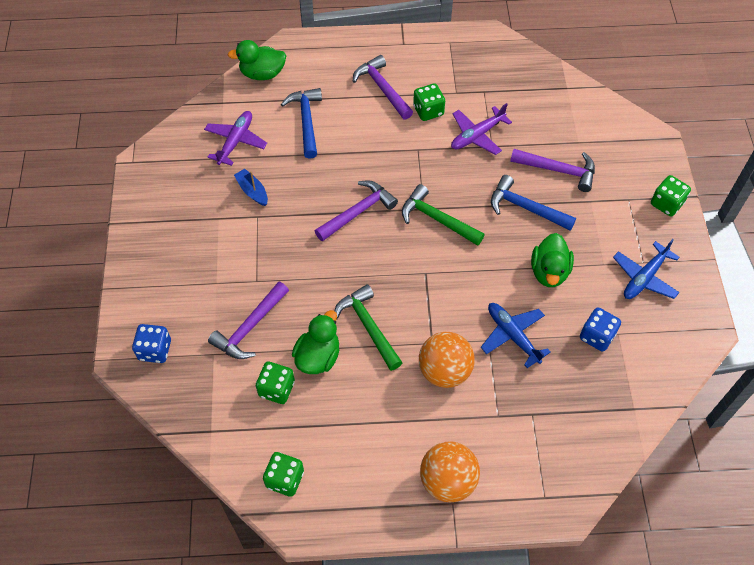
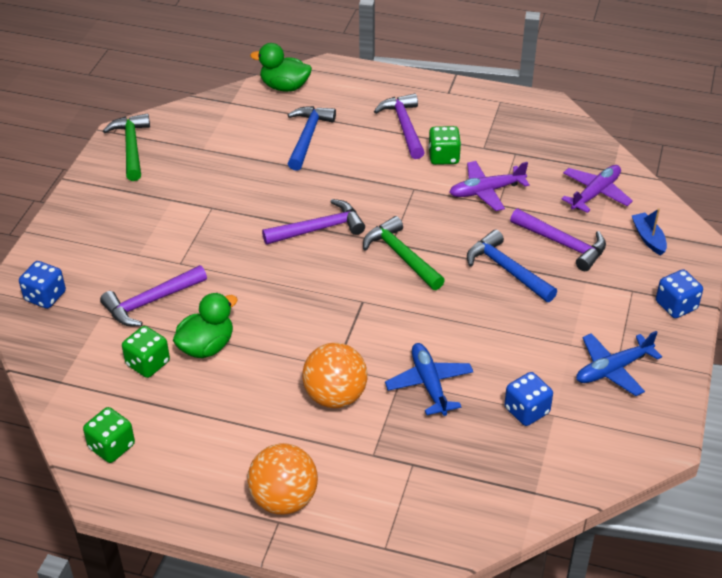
camera: 20 degrees right, 15 degrees down
(235, 141) = (225, 138): purple plane -> purple plane (595, 193)
(252, 191) = (219, 184): blue boat -> blue boat (648, 238)
(368, 326) = (274, 333): green hammer -> green hammer (131, 147)
(549, 272) = (502, 335): green duck -> none
(666, 204) = (676, 306): green dice -> blue dice

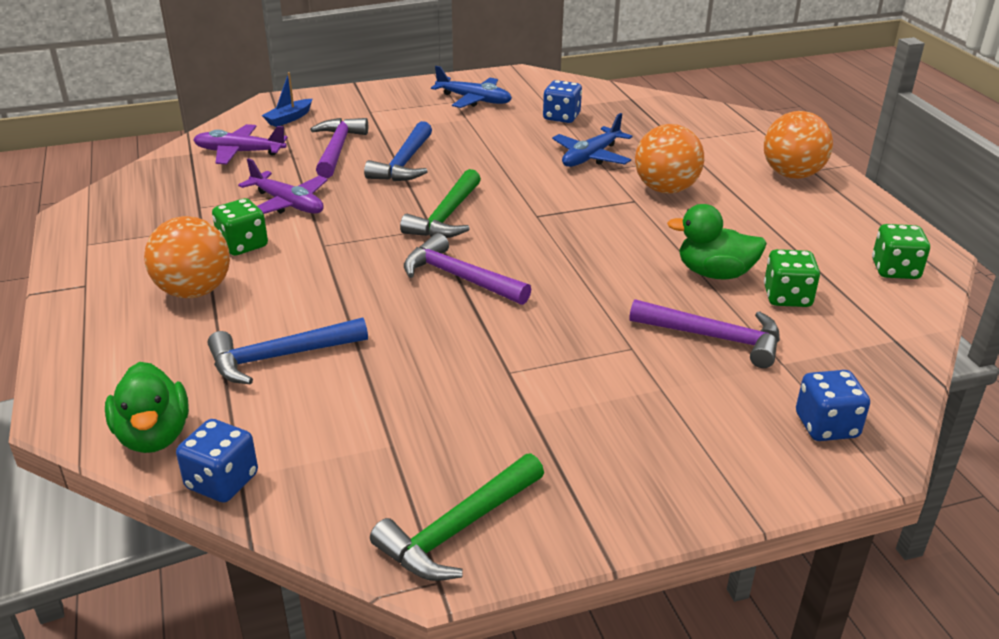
camera: 125 degrees left, 10 degrees down
(404, 126) = (194, 291): purple hammer -> orange ball
(676, 306) = (370, 94): blue dice -> blue dice (222, 481)

